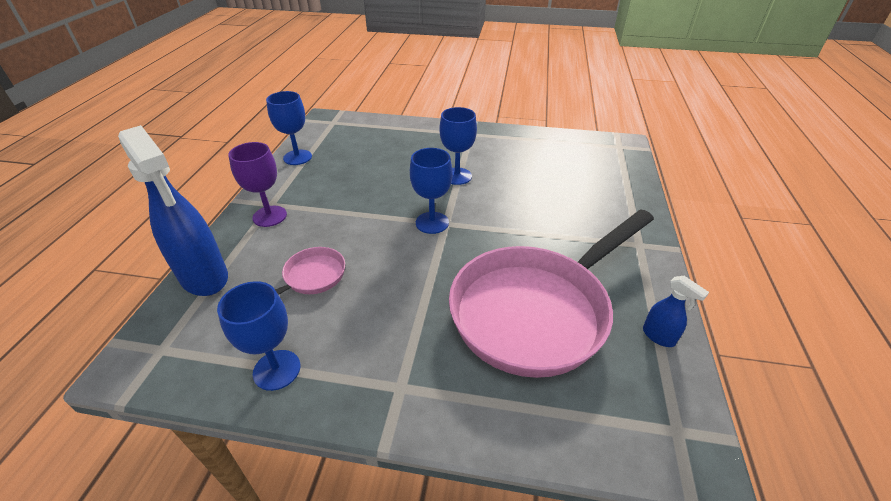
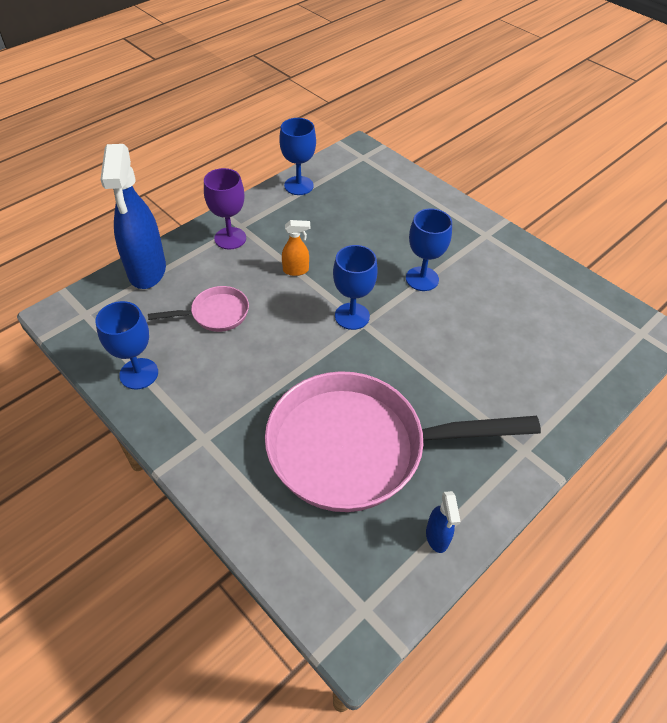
camera: 35 degrees right, 10 degrees up
(353, 213) = (296, 270): none -> orange spray bottle

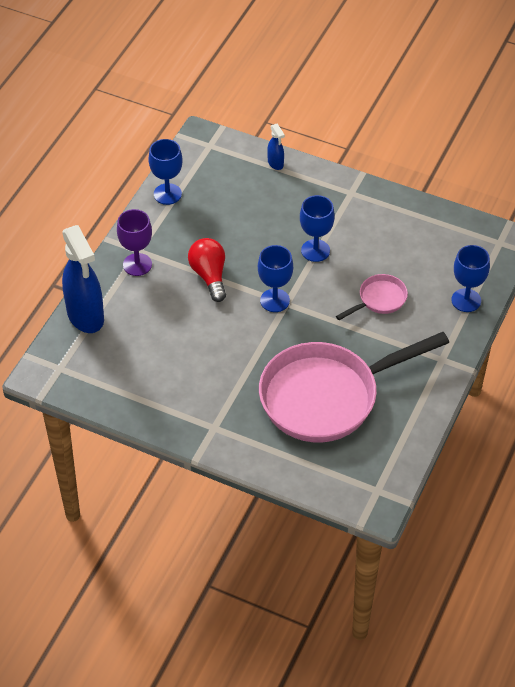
camera: 20 degrees left, 0 degrees up
(139, 374) = (136, 399): blue goblet -> blue goblet (466, 300)
(215, 314) = (165, 334): pink pan -> pink pan (379, 300)
(296, 270) = (209, 276): orange spray bottle -> red light bulb
(437, 537) = (405, 434): blue spray bottle -> blue spray bottle (275, 163)

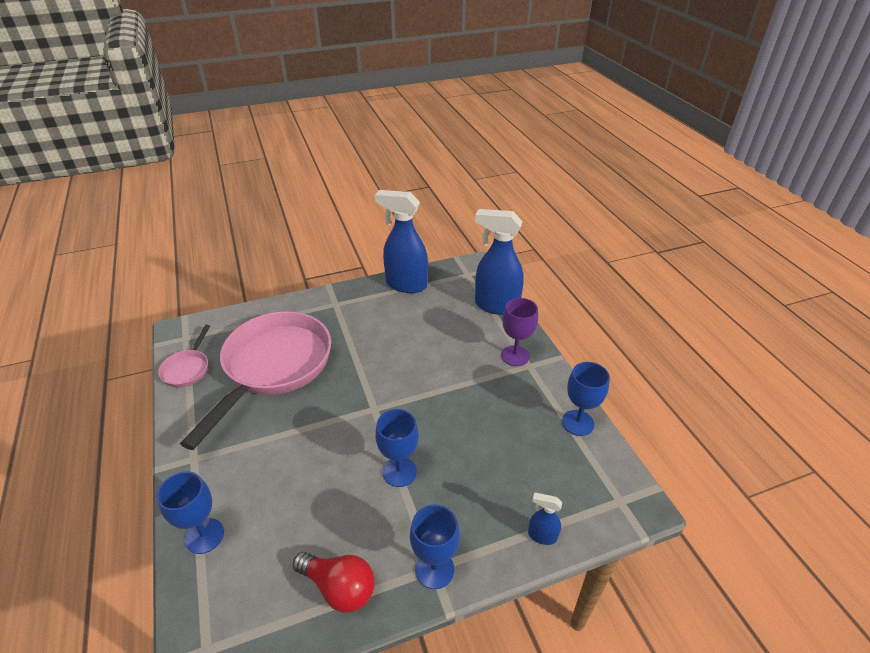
camera: 135 degrees right, 10 degrees down
(128, 400) = (405, 284): none -> blue spray bottle
(209, 276) = (456, 385): red light bulb -> red light bulb (339, 587)
(275, 300) = (385, 404): blue goblet -> blue goblet (434, 569)
(379, 300) = (296, 470): pink pan -> pink pan (187, 368)

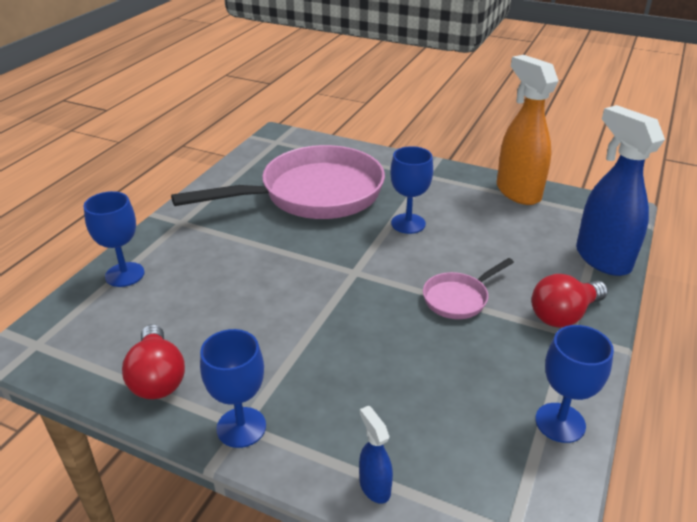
camera: 45 degrees right, 5 degrees down
(187, 368) = (251, 162): pink pan -> pink pan (459, 298)
(399, 472) = (312, 333): blue goblet -> blue goblet (408, 223)
(405, 284) = (517, 192): blue spray bottle -> orange spray bottle
(515, 356) = (564, 315): purple goblet -> red light bulb

